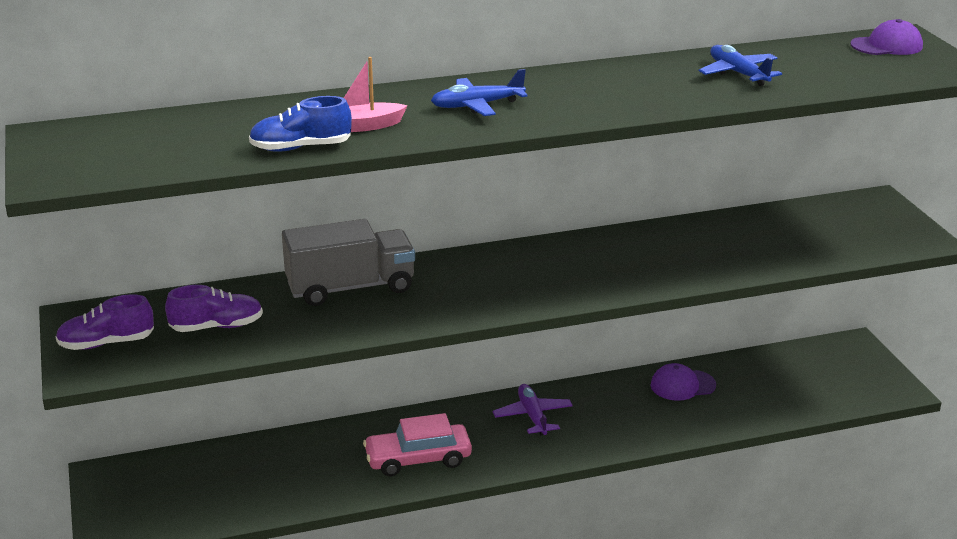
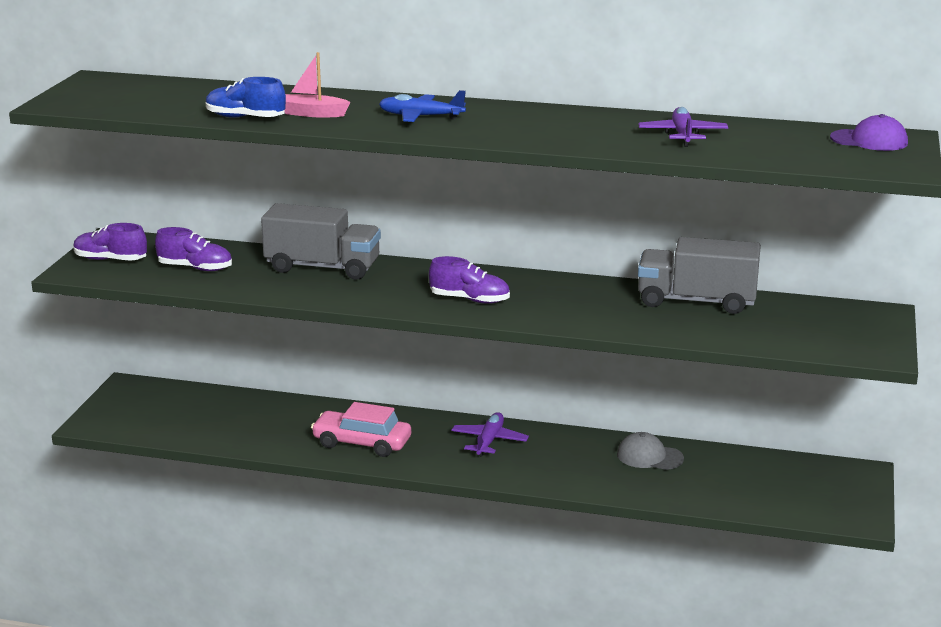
camera: 30 degrees right, 5 degrees down
(536, 284) = (469, 300): none -> purple shoe
(682, 385) = (649, 456): purple cap -> grey cap
(728, 229) = (696, 301): none -> grey truck
(738, 73) = (682, 135): blue plane -> purple plane

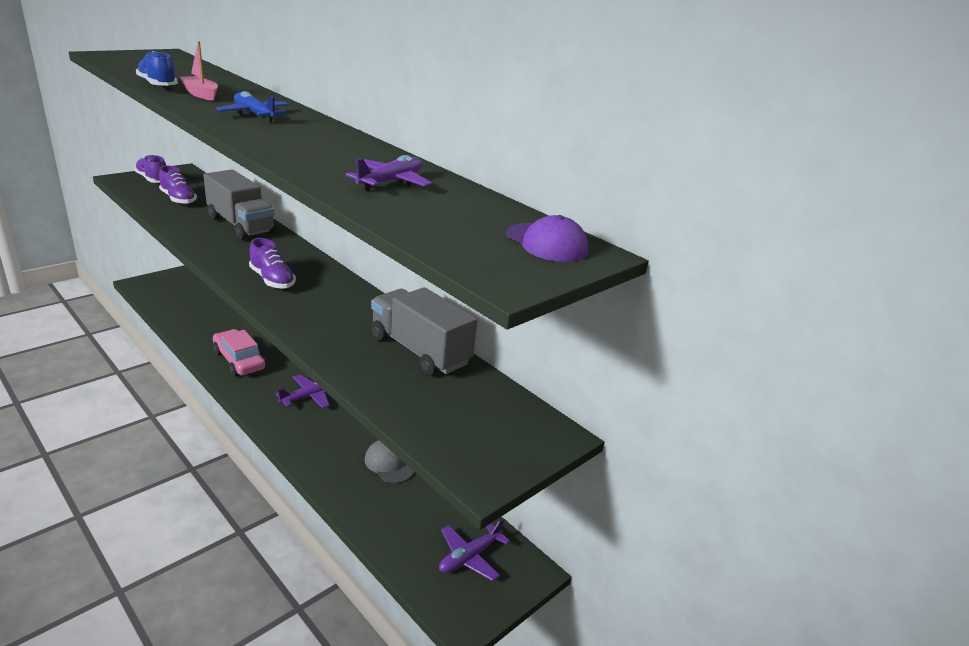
camera: 30 degrees right, 5 degrees up
(809, 484) = (470, 557): none -> purple plane

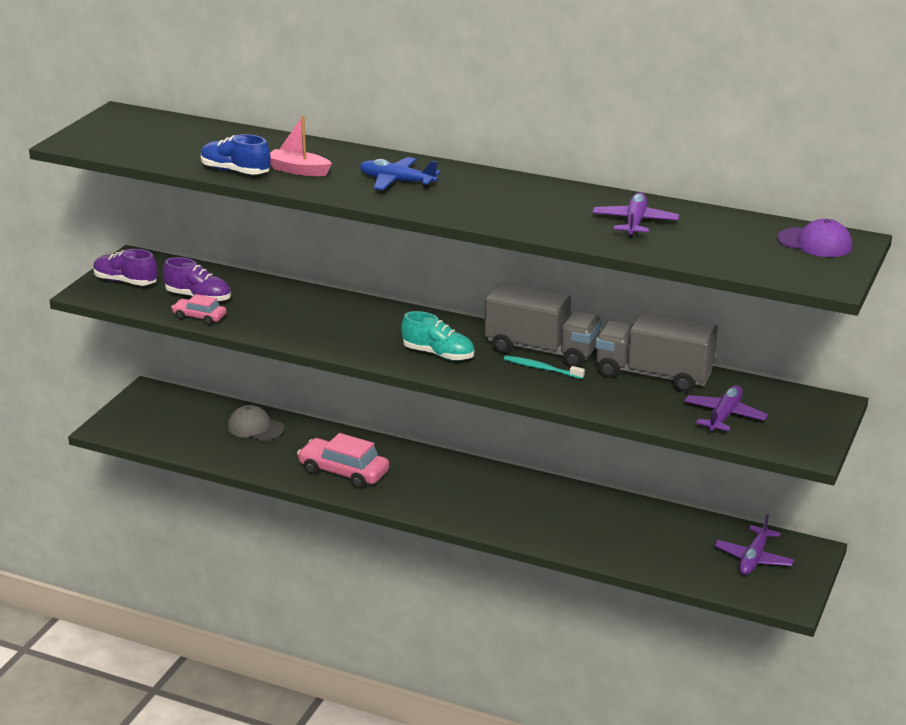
camera: 20 degrees left, 0 degrees up
(157, 210) = (199, 317): none -> pink car
(241, 225) = (315, 306): grey truck -> grey truck (542, 350)
(272, 280) = (438, 354): purple shoe -> turquoise shoe
(309, 396) = (462, 482): purple plane -> purple plane (724, 416)
(334, 315) = (541, 368): none -> turquoise toothbrush
(389, 463) = (609, 513): grey cap -> grey cap (255, 427)

